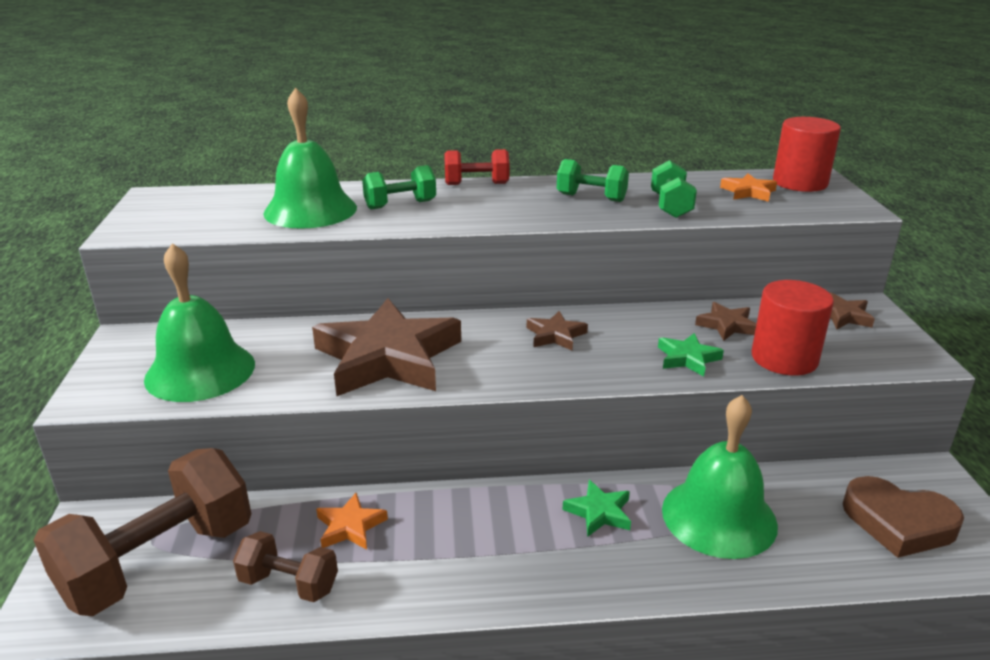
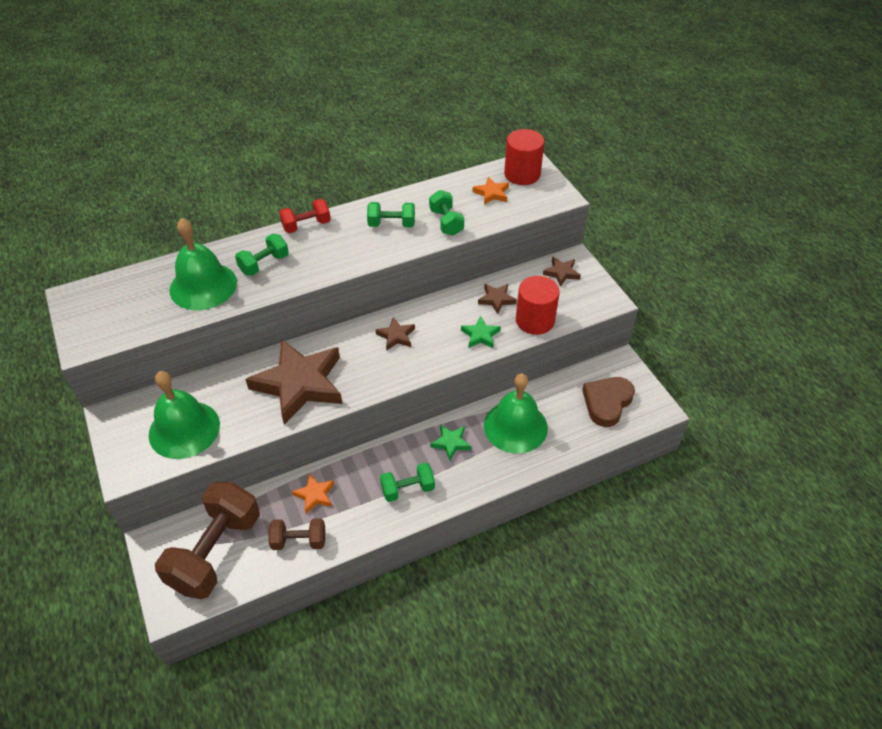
camera: 20 degrees left, 20 degrees up
(500, 558) = (408, 489): none -> green dumbbell
(898, 523) = (607, 403): brown heart -> brown heart turned 120 degrees clockwise

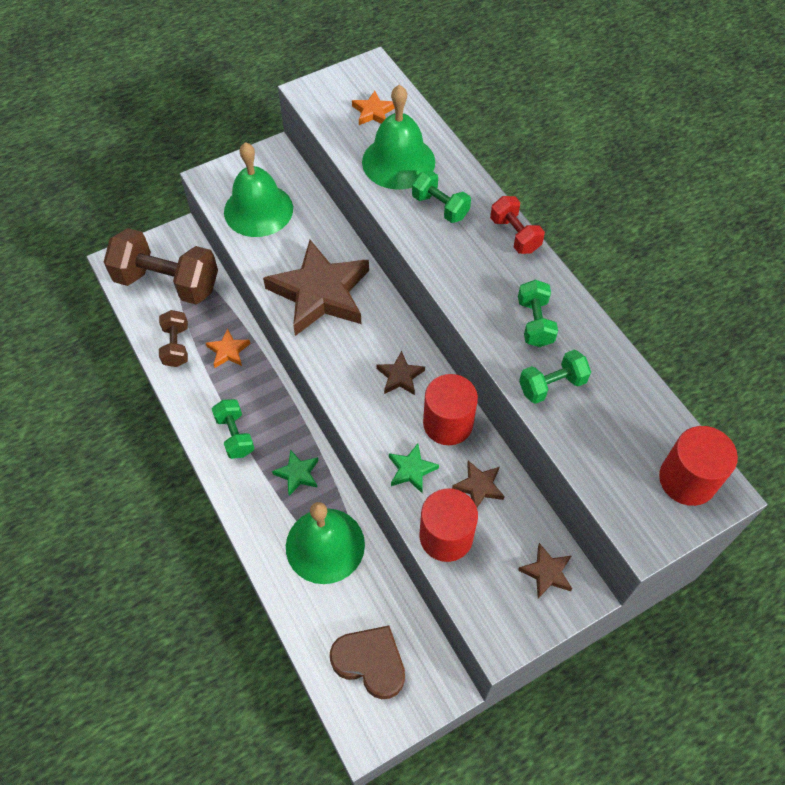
camera: 85 degrees right, 10 degrees up
(442, 311) = (448, 423): none -> red cylinder
(491, 193) = (629, 439): orange star -> orange star (373, 112)

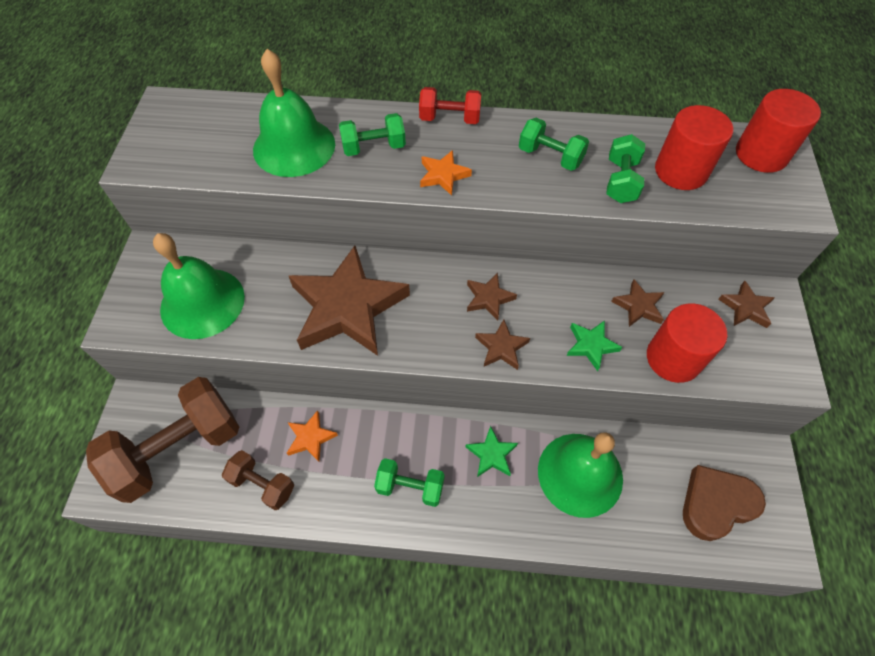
camera: 55 degrees left, 0 degrees up
(362, 409) = (501, 347): none -> brown star
(373, 112) = (217, 132): orange star -> orange star (443, 175)
(448, 423) = (562, 292): red cylinder -> red cylinder (681, 171)

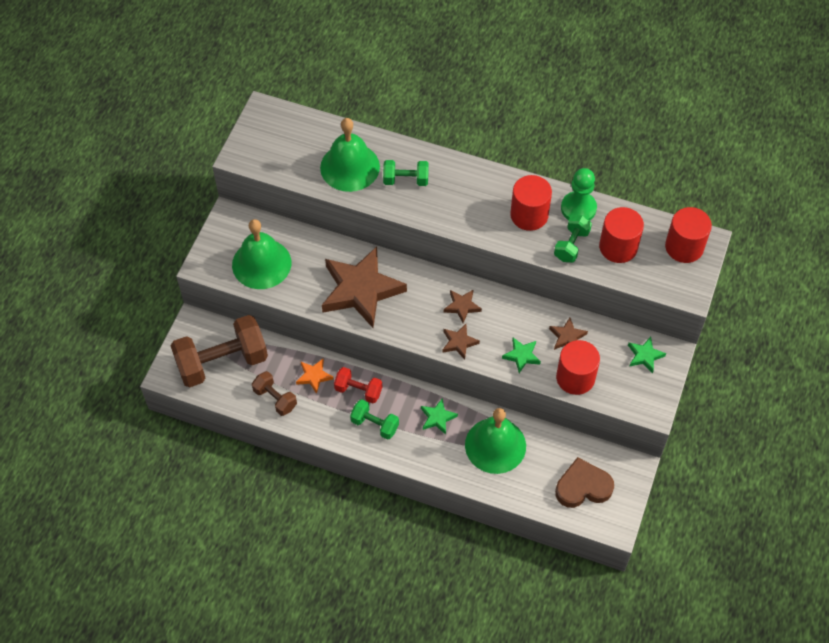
camera: 15 degrees right, 0 degrees up
(443, 175) = (448, 213): orange star -> none
(450, 119) = (467, 168): red dumbbell -> red dumbbell (358, 390)
(550, 157) = (529, 215): green dumbbell -> red cylinder
(608, 137) = (578, 208): none -> green pawn
(745, 307) = (644, 356): brown star -> green star

